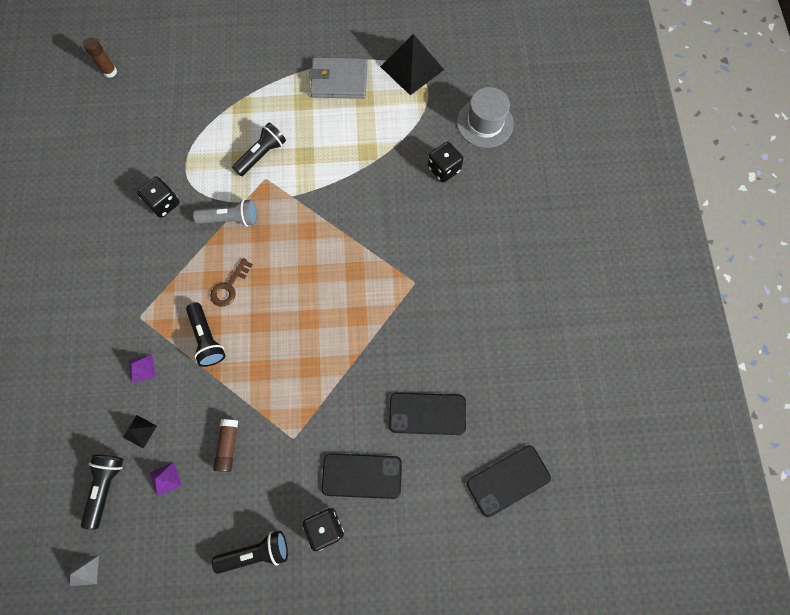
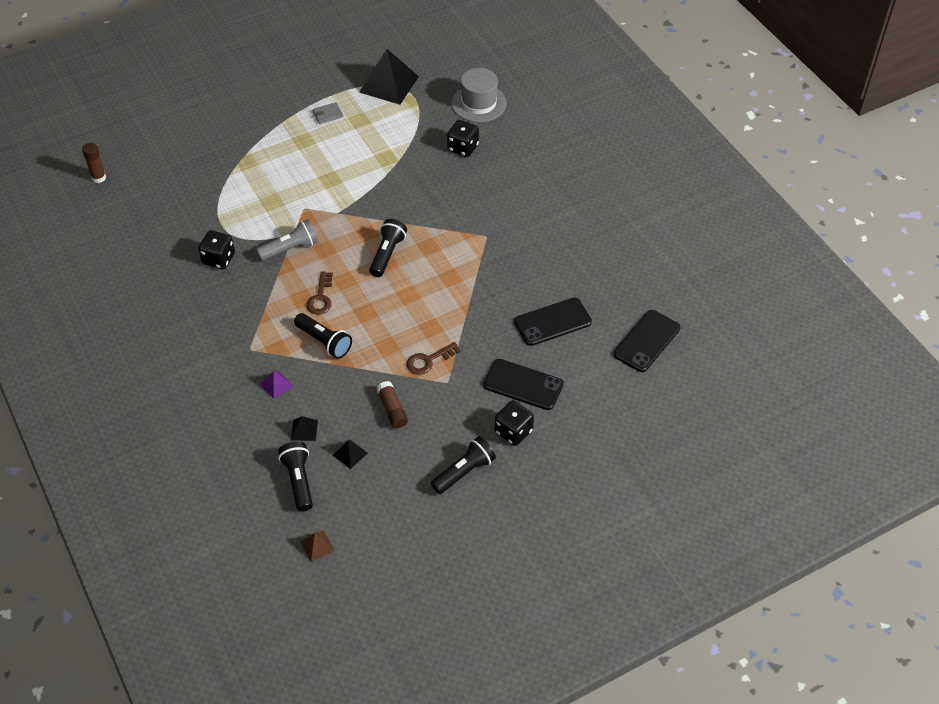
camera: 25 degrees left, 20 degrees down
(84, 570) = (317, 546): grey pyramid -> brown pyramid
(165, 479) = (350, 454): purple pyramid -> black pyramid
(262, 155) = (289, 192): black flashlight -> black flashlight (387, 254)
(289, 404) = (429, 360): none -> brown key
(339, 81) = (328, 114): grey wallet -> grey wallet, size x0.47
(362, 476) = (523, 385): black phone -> black phone turned 45 degrees clockwise

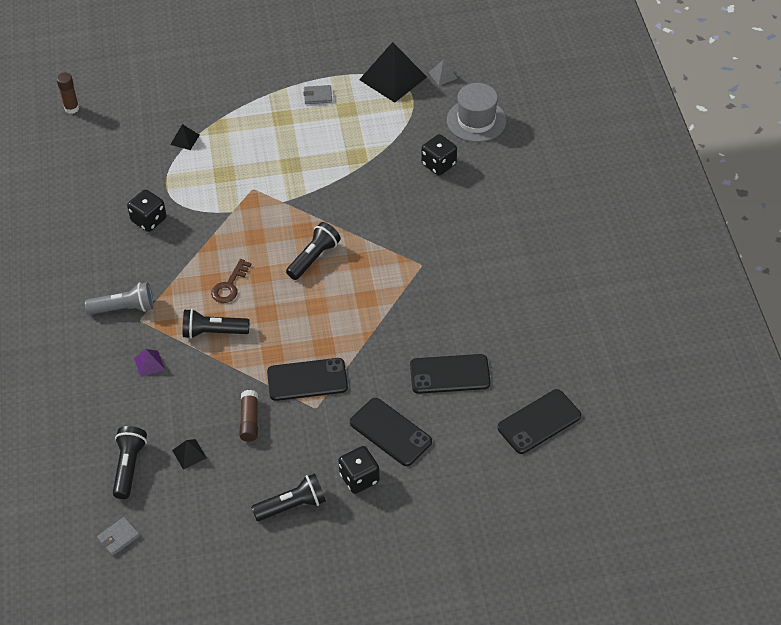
camera: 20 degrees right, 0 degrees up
(290, 248) = (222, 227): grey flashlight -> grey flashlight (124, 308)
(304, 430) = (156, 417): black pyramid -> black pyramid (185, 139)
(317, 546) = (118, 537): brown pyramid -> grey wallet
(324, 341) = (213, 332): black flashlight -> black flashlight turned 120 degrees clockwise
(429, 360) = (307, 380): brown key -> black phone
(432, 72) = (443, 75): none -> grey pyramid

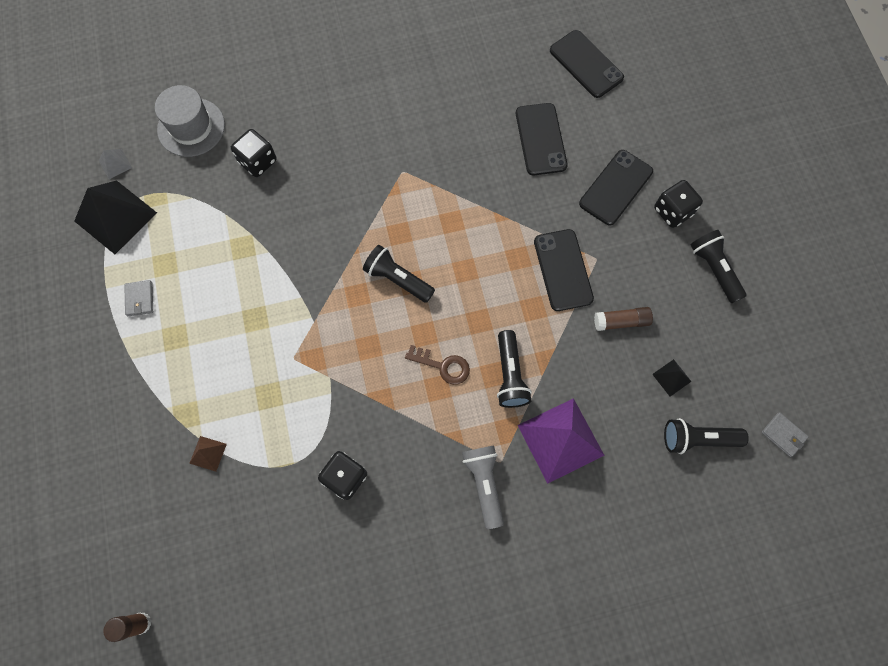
camera: 95 degrees left, 20 degrees up
(149, 363) = (560, 440): purple pyramid -> purple pyramid, size x2.24
(185, 139) = (208, 453): black pyramid -> brown pyramid

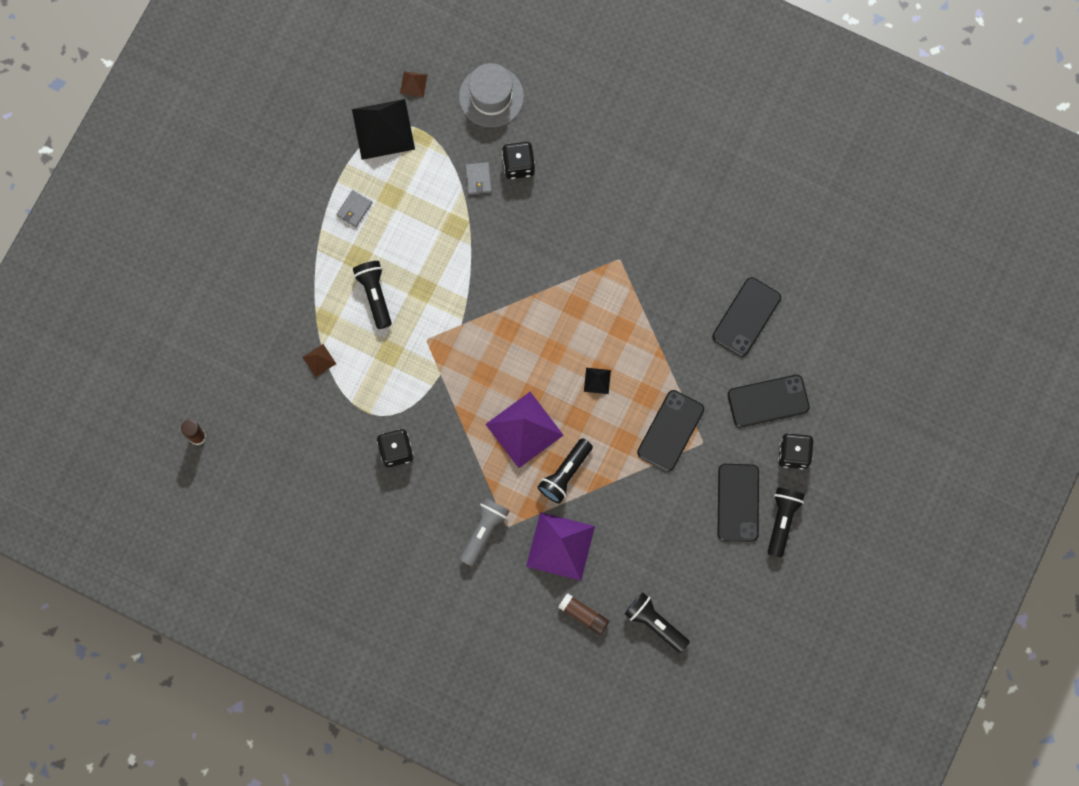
camera: 40 degrees right, 5 degrees up
(115, 164) = (413, 84): grey pyramid -> brown pyramid
(398, 279) = (545, 341): black flashlight -> black flashlight (375, 295)
(442, 366) = (524, 429): brown key -> purple pyramid
(586, 64) = (839, 283): black phone -> black phone (738, 502)
(621, 321) = (678, 502): brown glue stick -> brown glue stick (583, 615)
(671, 377) = (676, 569): black pyramid -> black pyramid (597, 380)
(783, 435) = (717, 670): grey wallet -> grey wallet (478, 179)

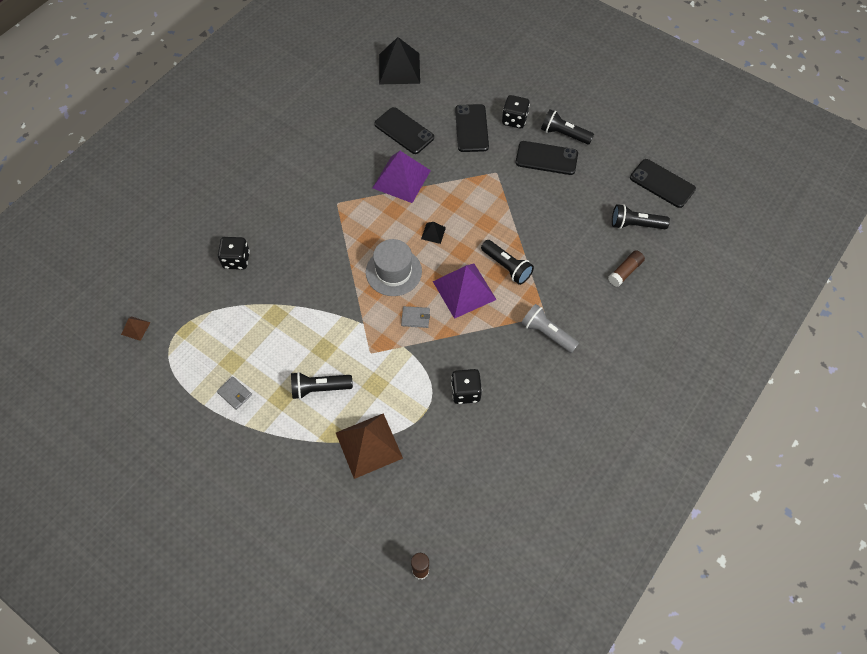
camera: 80 degrees left, 15 degrees down
(319, 360) = (368, 445): brown pyramid -> brown pyramid, size x2.24
(383, 129) = (168, 358): black pyramid -> black pyramid (399, 68)
(478, 179) = (239, 291): grey wallet -> grey wallet (415, 318)
(491, 96) = (169, 271): grey hat -> grey hat (393, 271)
(560, 546) = (566, 279): purple pyramid -> purple pyramid (401, 179)
(655, 623) = (635, 225): black flashlight -> black flashlight turned 45 degrees clockwise
(670, 431) = (483, 191): black phone -> black phone (662, 183)

